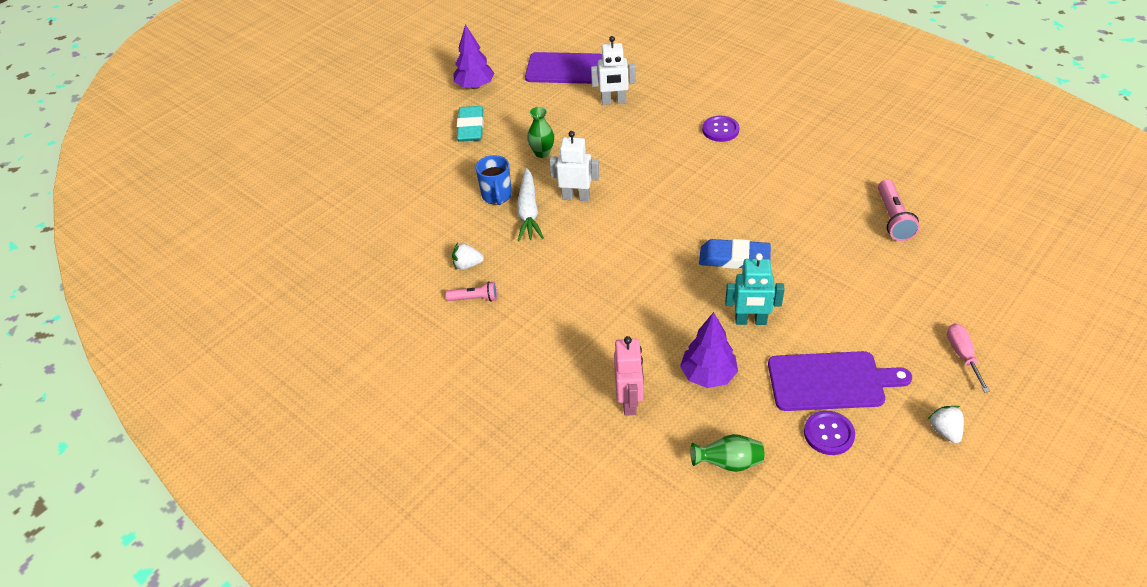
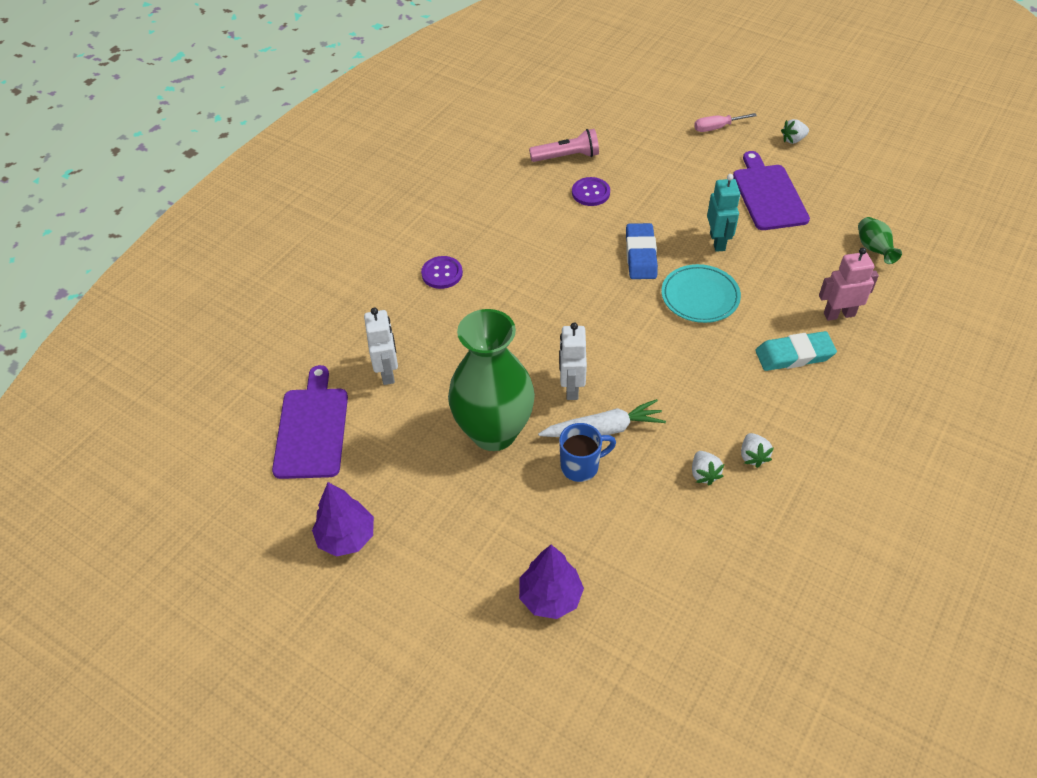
camera: 100 degrees left, 5 degrees up
(471, 127) = (445, 523): turquoise eraser -> turquoise eraser (794, 355)
(475, 299) = (753, 456): pink flashlight -> white strawberry
(542, 153) = (494, 432): green vase -> green vase, size x2.42
(670, 294) = (700, 297): none -> turquoise plate
(708, 375) = (789, 265): purple tree -> purple tree (550, 597)
(829, 434) = (821, 196): purple button -> purple button (590, 193)

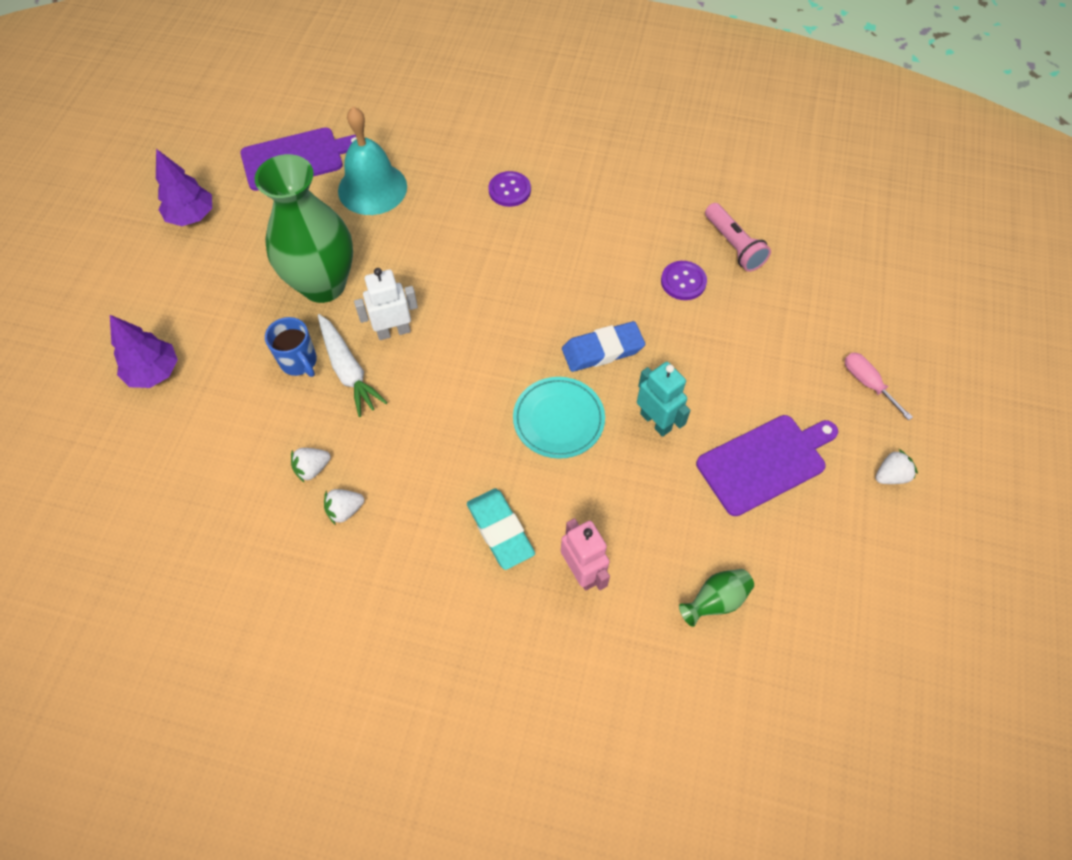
camera: 70 degrees right, 10 degrees up
(387, 372) = (372, 188): white robot -> turquoise bell
(717, 241) = (656, 421): turquoise robot -> turquoise robot turned 105 degrees counterclockwise
(793, 140) = (890, 475): white strawberry -> white strawberry turned 105 degrees clockwise

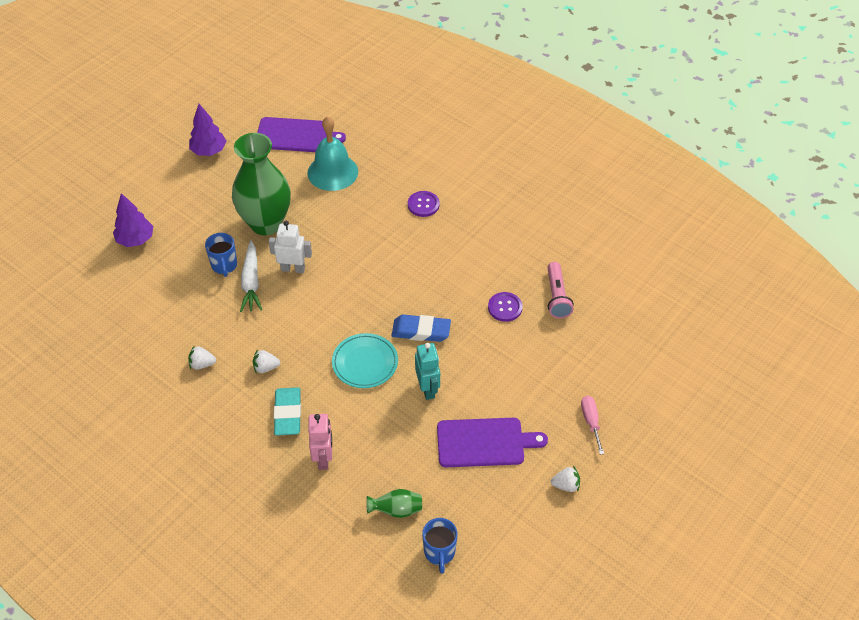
camera: 25 degrees right, 10 degrees down
(312, 468) = (196, 332): white strawberry -> white strawberry (266, 367)
(802, 634) = (439, 553): none -> blue mug

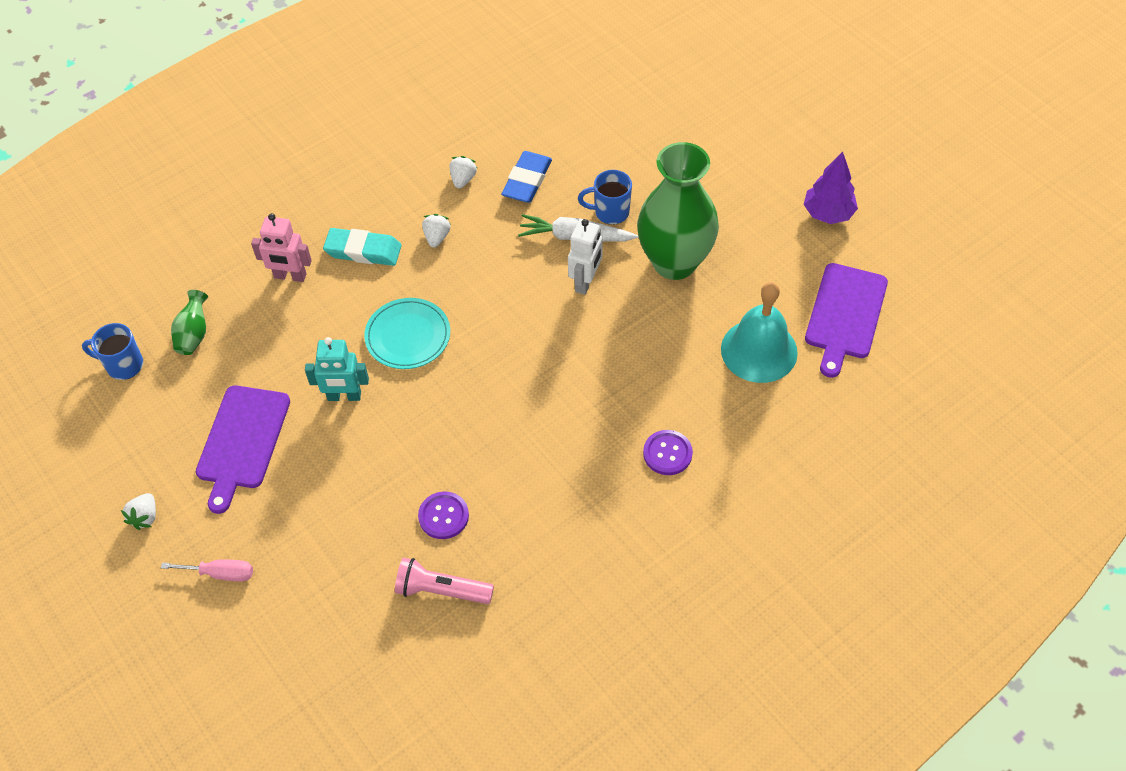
camera: 105 degrees right, 5 degrees up
(135, 240) = (677, 130): purple tree -> none
(421, 331) = (437, 406): blue eraser -> blue eraser (527, 180)

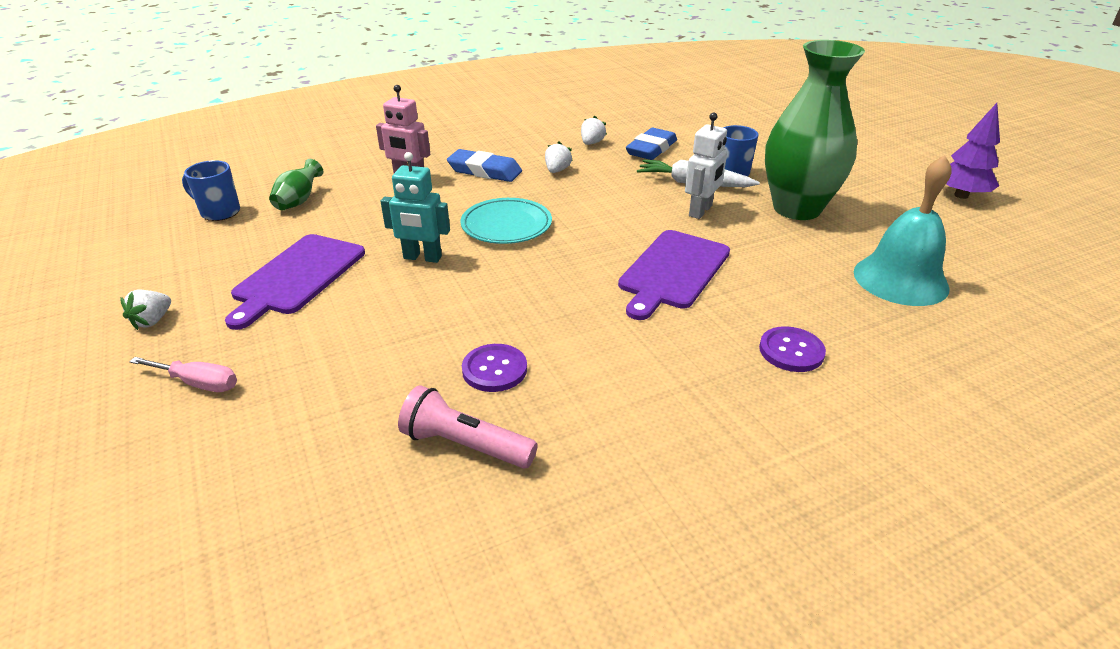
camera: 10 degrees right, 20 degrees down
(363, 251) = (484, 171): turquoise eraser -> blue eraser
(845, 315) = (1001, 265): purple cutting board -> purple cutting board (672, 271)

